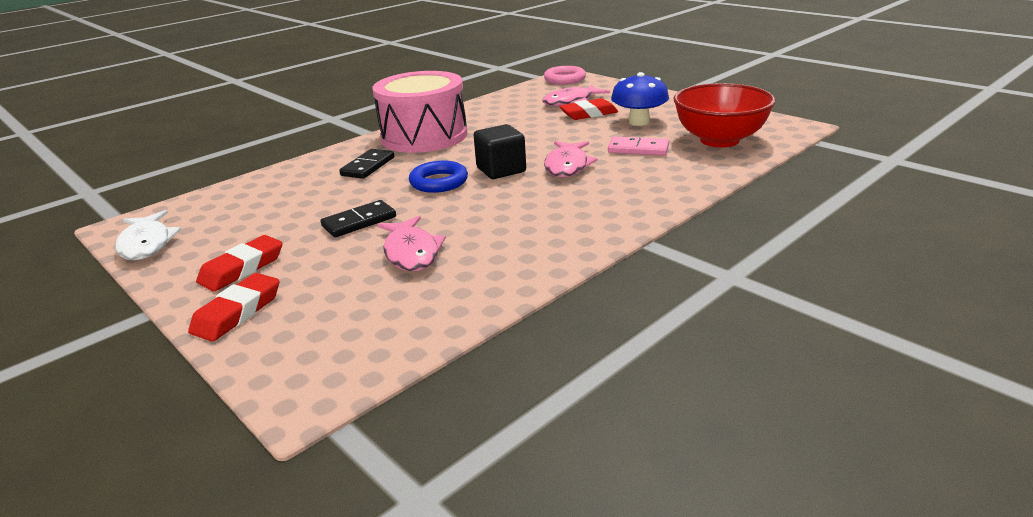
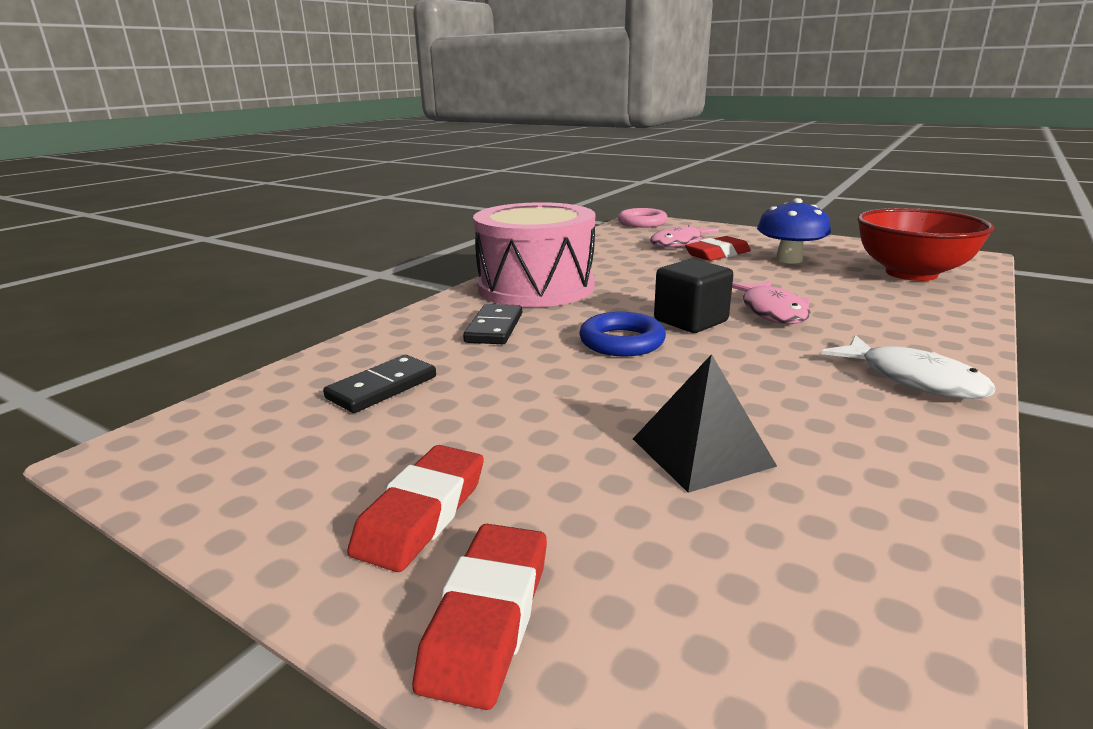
camera: 15 degrees left, 5 degrees down
(146, 244) = (193, 483): white fish -> white fish (913, 379)
(359, 222) = (561, 408): black domino -> black domino (382, 388)
(411, 252) = (701, 452): pink fish -> black pyramid
(638, 149) = (831, 287): pink domino -> none

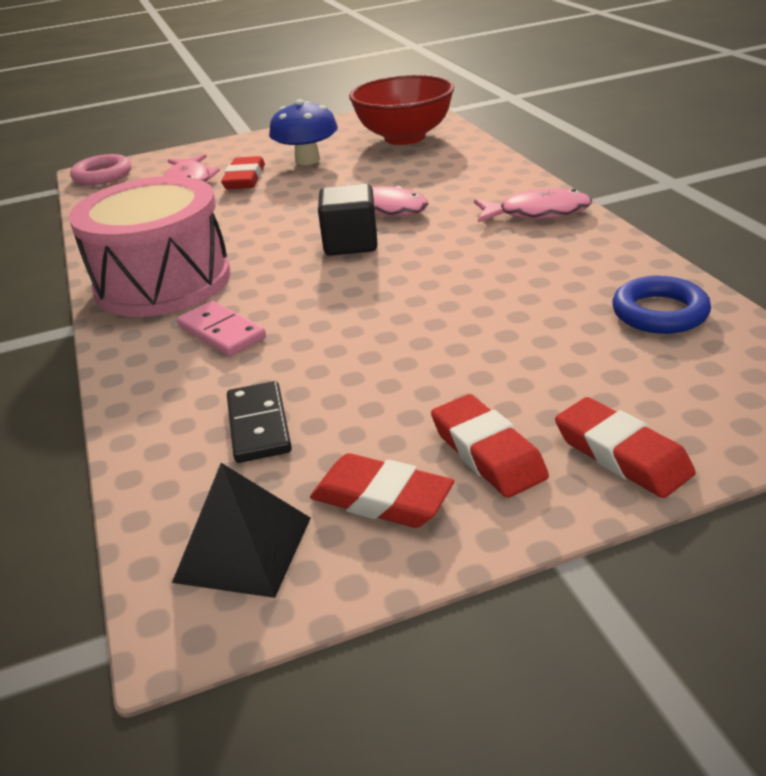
camera: 50 degrees left, 10 degrees up
(311, 481) = (382, 499): none -> red eraser
(494, 328) = (221, 332): black domino -> pink domino
(622, 342) = (342, 284): blue ring -> blue ring (659, 313)
(701, 452) = (533, 317): black pyramid -> black pyramid (243, 549)
(913, 379) = (537, 213): white fish -> pink fish

